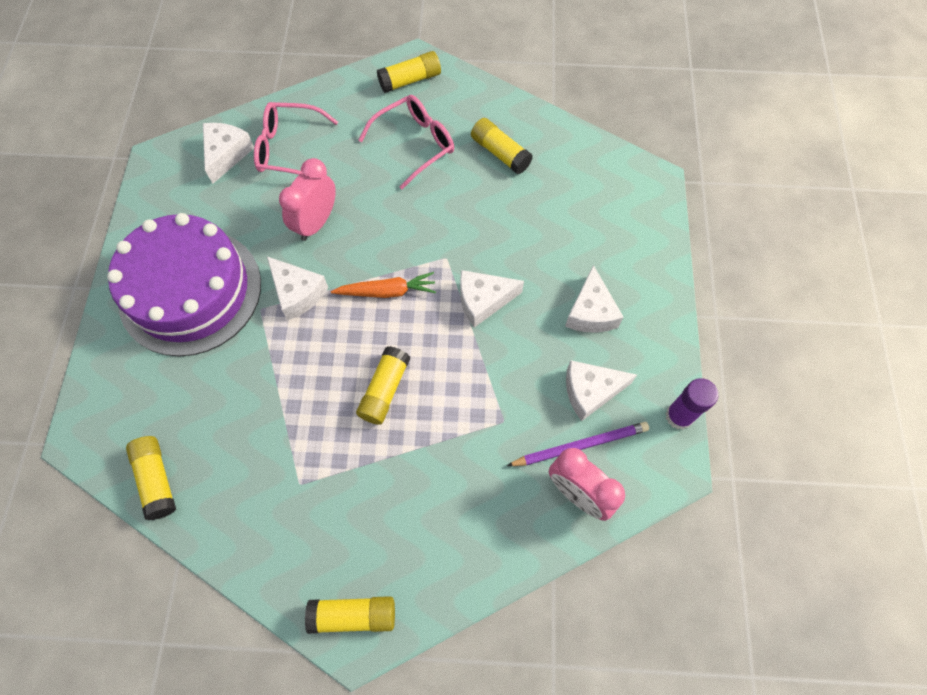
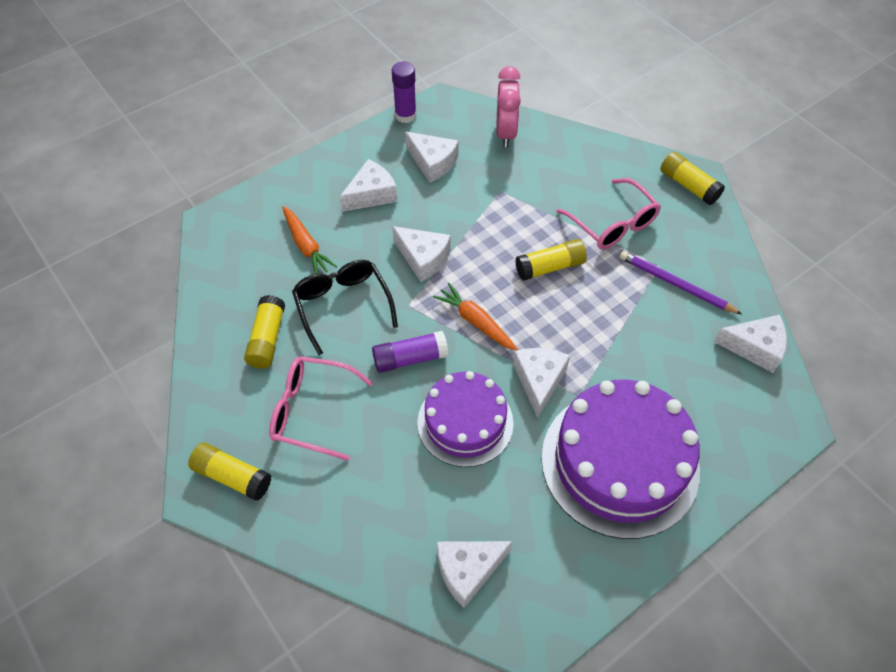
camera: 130 degrees left, 10 degrees down
(157, 480) = (755, 348): yellow glue stick -> white cheese
(289, 149) = (410, 516): pink glasses -> pink glasses (613, 224)
(316, 222) = (465, 422): pink clock -> purple cake
(399, 226) = (410, 358): none -> purple glue stick
(487, 215) = (342, 305): none -> black glasses
(571, 228) = (306, 246): none -> orange carrot
(580, 445) = (474, 148): purple pencil -> purple pencil (675, 284)

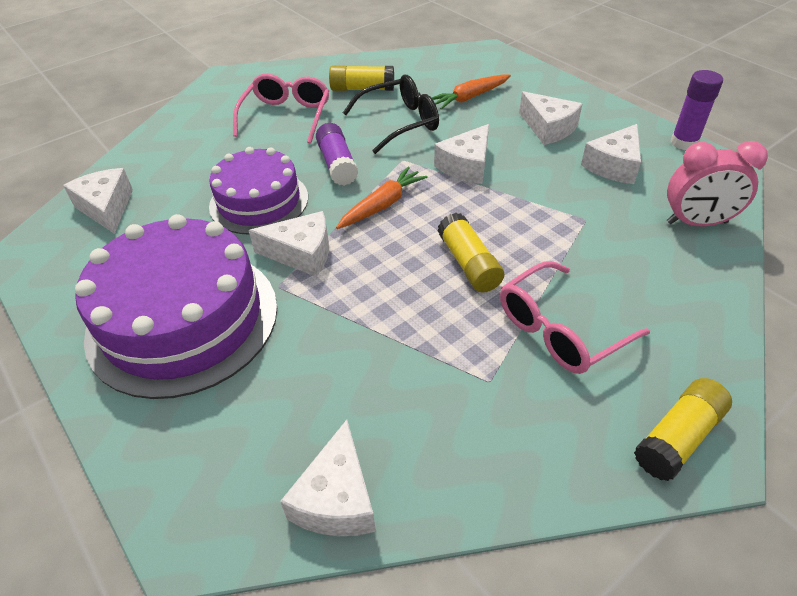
camera: 90 degrees right, 10 degrees down
(232, 476) = (234, 88): yellow glue stick -> none
(675, 284) = (455, 399): purple pencil -> none

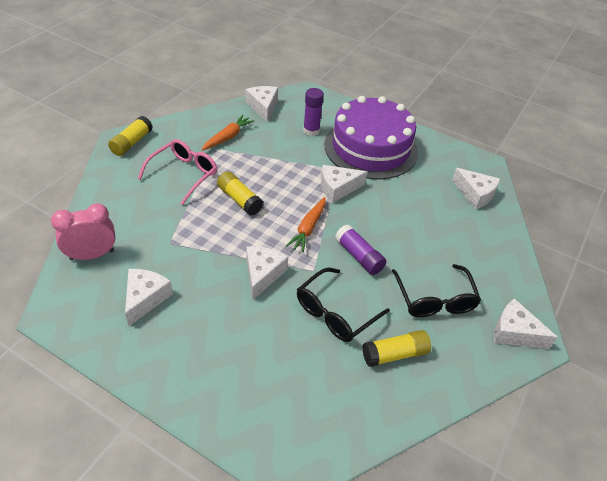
camera: 155 degrees right, 0 degrees up
(259, 201) = (389, 216): purple cake -> none
(286, 116) = (435, 300): pink glasses -> black glasses
(470, 97) = (285, 364): orange carrot -> orange carrot (228, 137)
(548, 128) = (202, 334): white cheese -> white cheese (514, 332)
(684, 142) = (79, 341): purple glue stick -> purple glue stick (311, 131)

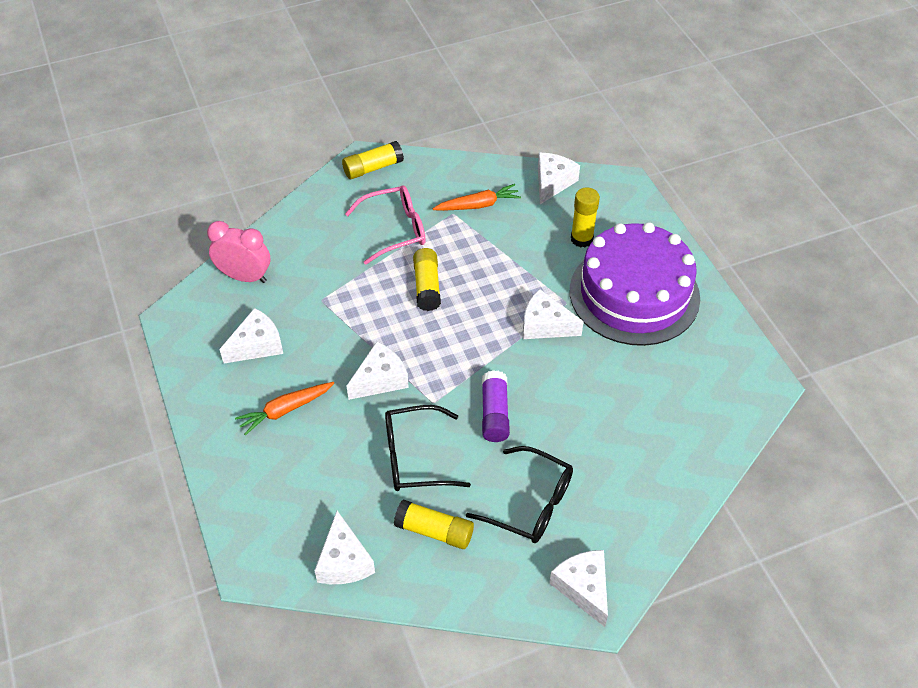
camera: 40 degrees right, 5 degrees up
(308, 228) = (470, 355): orange carrot -> orange carrot (285, 410)
(311, 131) = (581, 239): purple glue stick -> yellow glue stick
(435, 300) = (531, 504): black glasses -> black glasses turned 90 degrees counterclockwise
(475, 194) = (708, 415): white cheese -> white cheese (344, 561)

